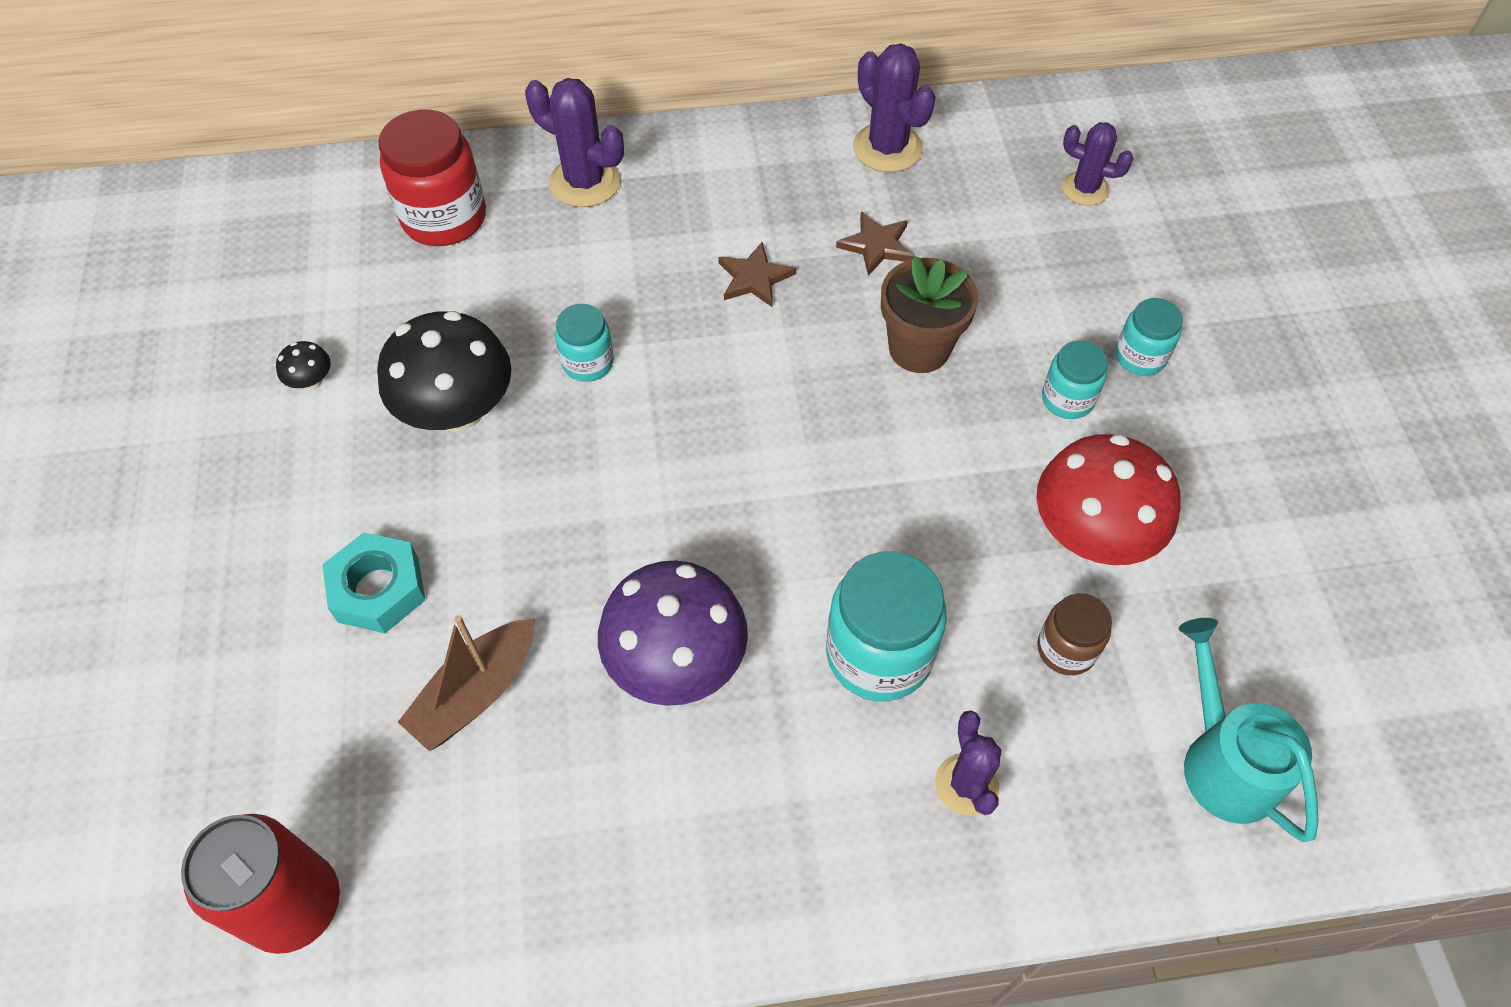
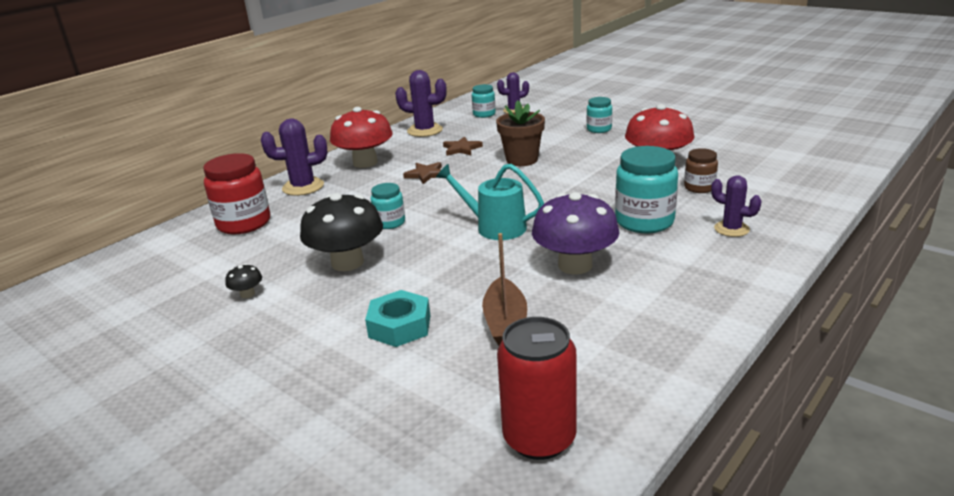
camera: 40 degrees left, 30 degrees down
(717, 179) = (365, 163): none -> red mushroom
(1067, 399) = (593, 146): turquoise jar -> turquoise jar (484, 114)
(1223, 761) = (788, 181): turquoise watering can -> turquoise watering can (494, 227)

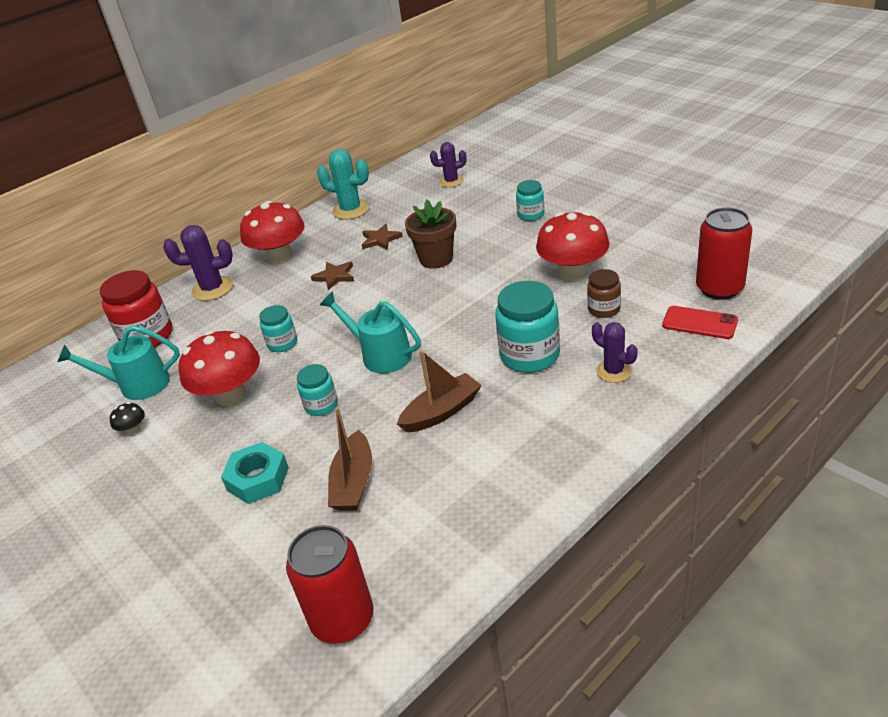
camera: 10 degrees right, 10 degrees up
(243, 259) = (137, 385): none -> turquoise watering can
(347, 262) = (230, 395): black mushroom -> red mushroom
(425, 130) = (351, 210): purple cactus -> turquoise cactus
(484, 114) = (418, 186): turquoise jar -> turquoise jar (321, 405)
(575, 265) = (441, 412): purple mushroom -> brown boat
(794, 193) = (699, 323): none -> red phone
(799, 170) = (719, 288): none -> red can

